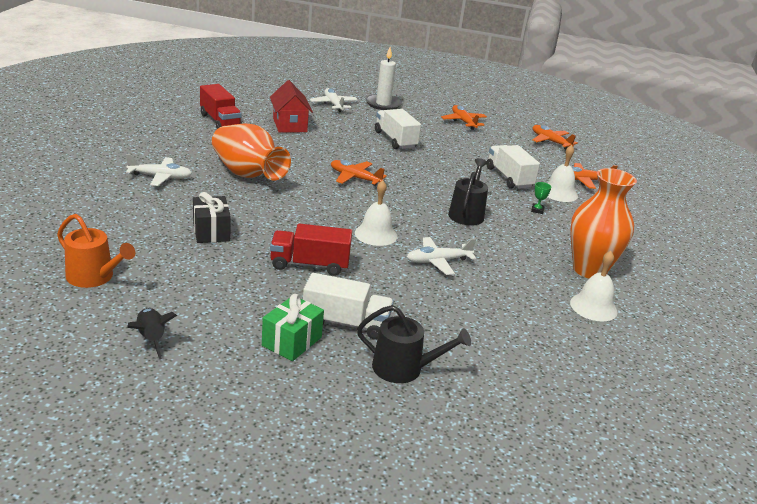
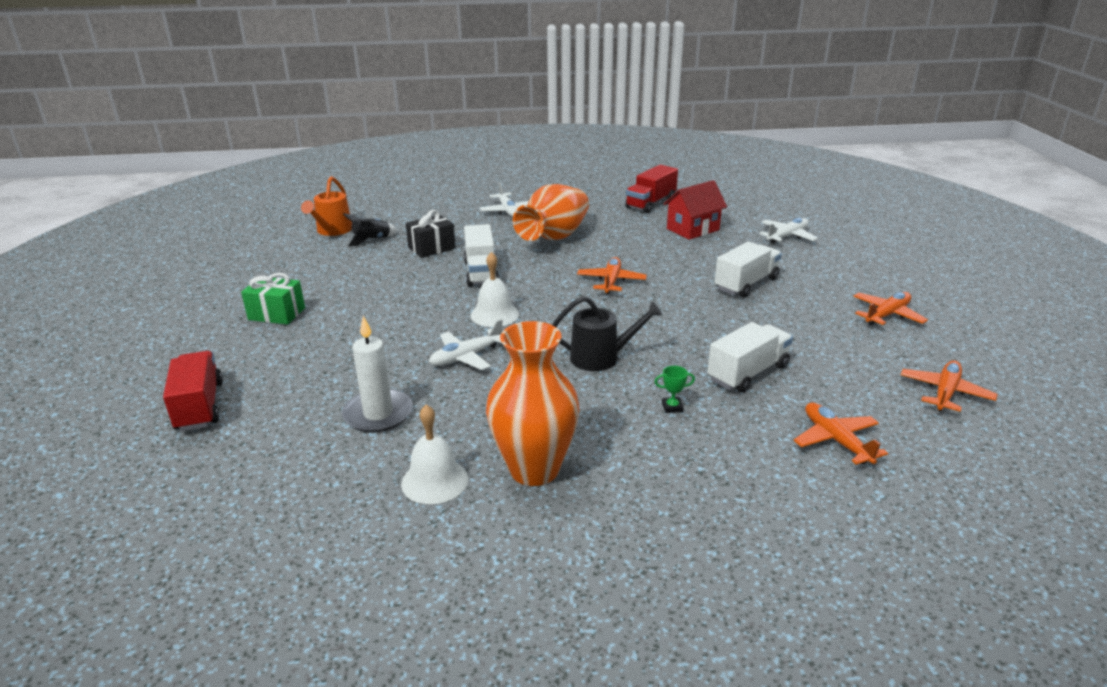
camera: 75 degrees right, 0 degrees up
(151, 339) = (260, 266): black rocket -> black rocket (372, 240)
(309, 265) = (407, 296): red truck -> red truck (199, 406)
(346, 323) = (316, 330): white truck -> white truck (481, 272)
(383, 104) = (843, 259): white candle -> white candle (378, 414)
(403, 368) = (252, 370): black watering can -> none
(438, 261) = (466, 357): white plane -> white plane turned 90 degrees counterclockwise
(559, 193) = (755, 420): white bell -> none

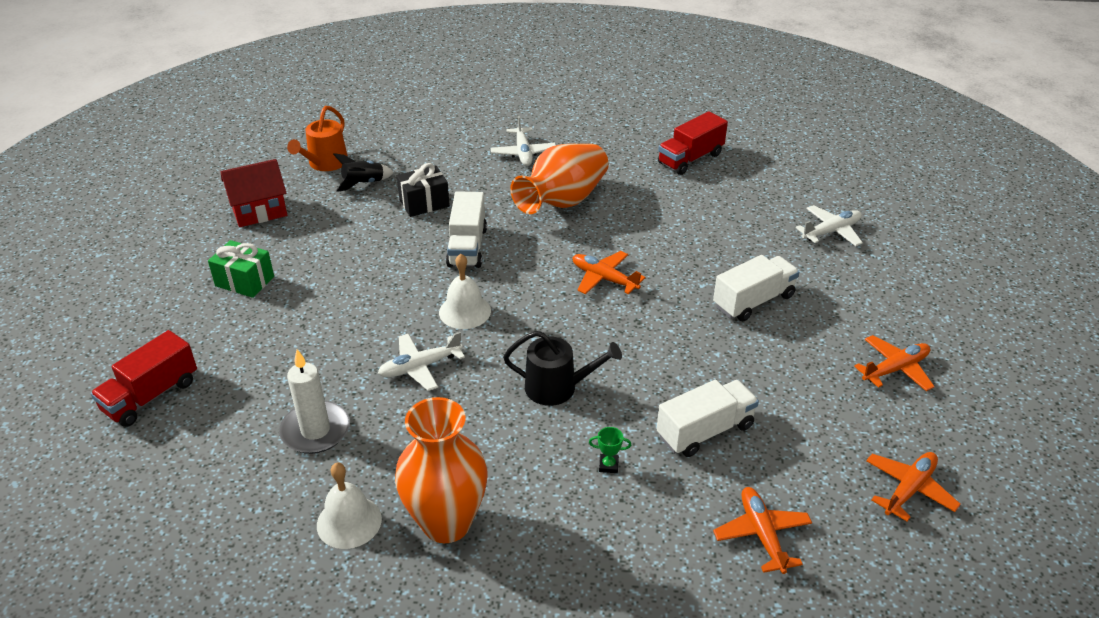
camera: 10 degrees right, 10 degrees up
(199, 406) = (151, 396): red truck -> red truck turned 135 degrees counterclockwise
(611, 281) = (604, 278): orange plane -> orange plane turned 75 degrees counterclockwise
(692, 229) = (724, 207): red house -> red house (259, 211)

